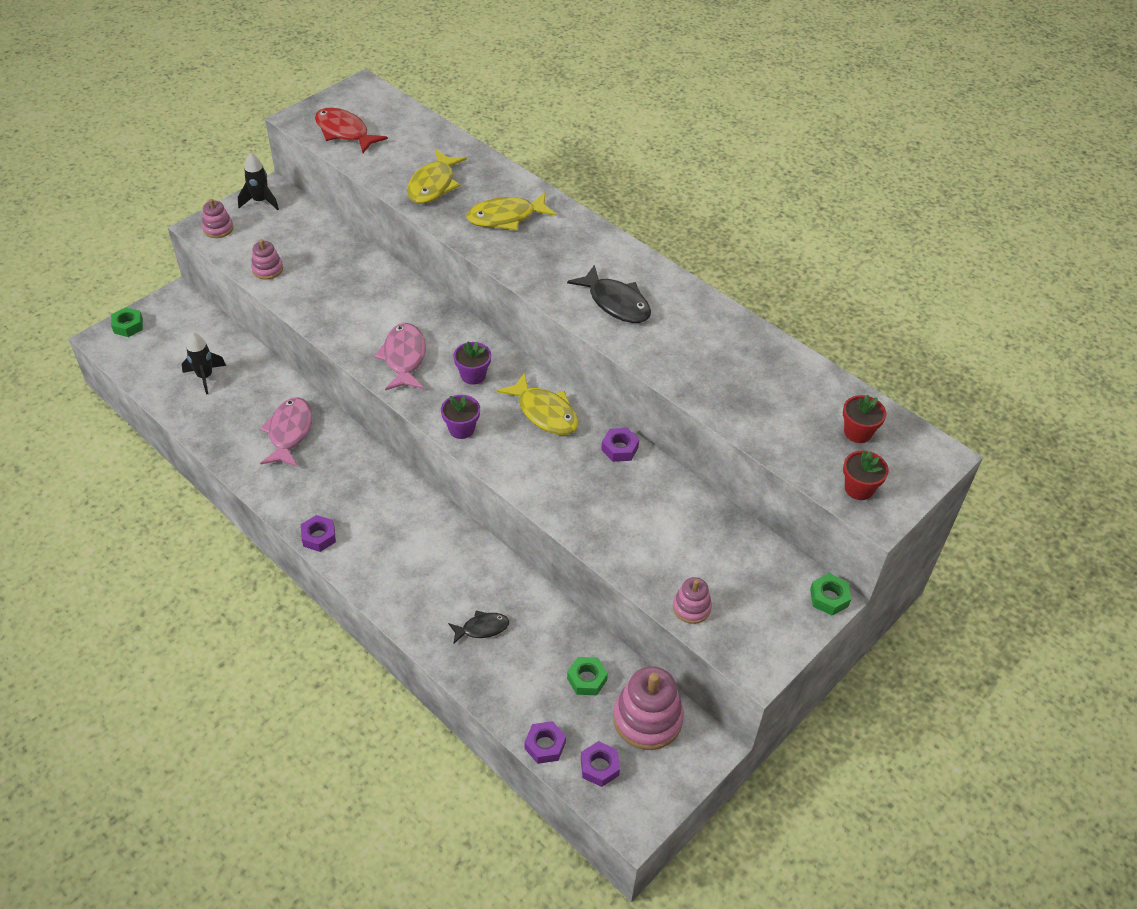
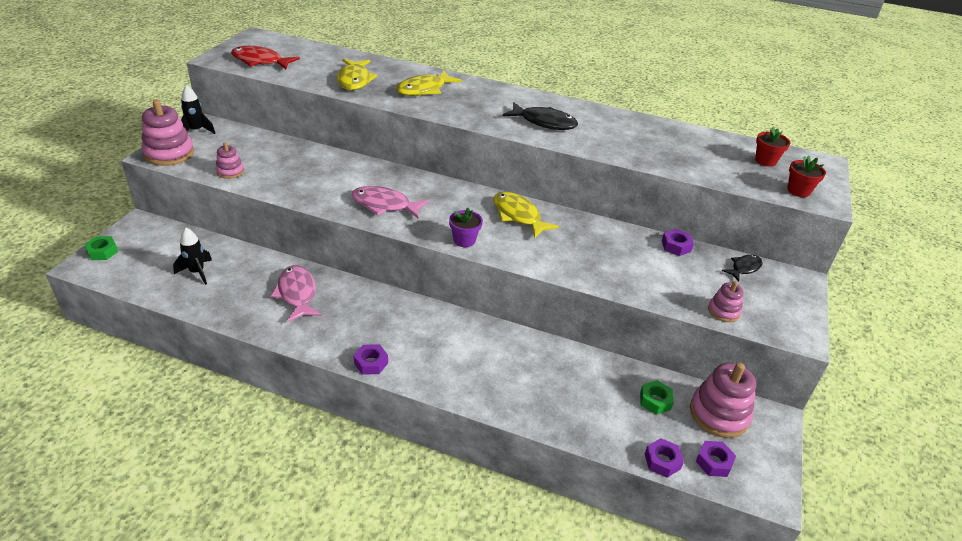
camera: 25 degrees left, 10 degrees down
(218, 229) = (169, 153): pink stacking toy -> pink stacking toy, size x1.82
(404, 358) = (385, 205): pink fish -> pink fish turned 45 degrees counterclockwise
(473, 375) = (447, 205): purple flower pot -> none
(482, 628) = (550, 390): black fish -> black fish (744, 268)
(544, 412) = (518, 216): yellow fish -> yellow fish turned 150 degrees counterclockwise
(619, 448) = (589, 225): purple nut -> purple nut (676, 246)
(829, 598) = (803, 279): green nut -> none

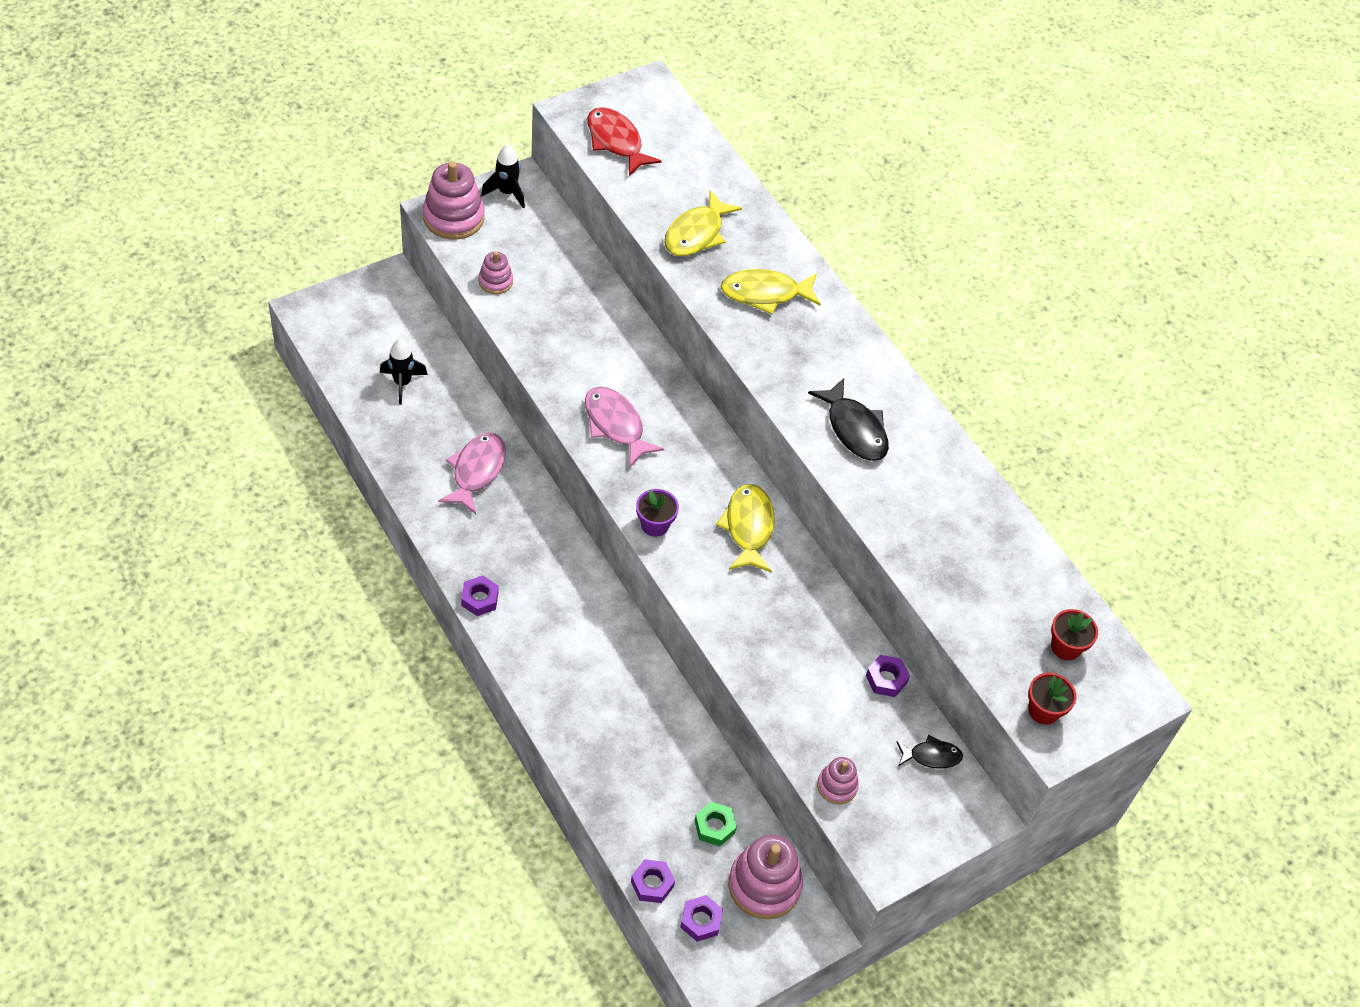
camera: 35 degrees right, 15 degrees up
(102, 252) = (334, 301): green nut -> none

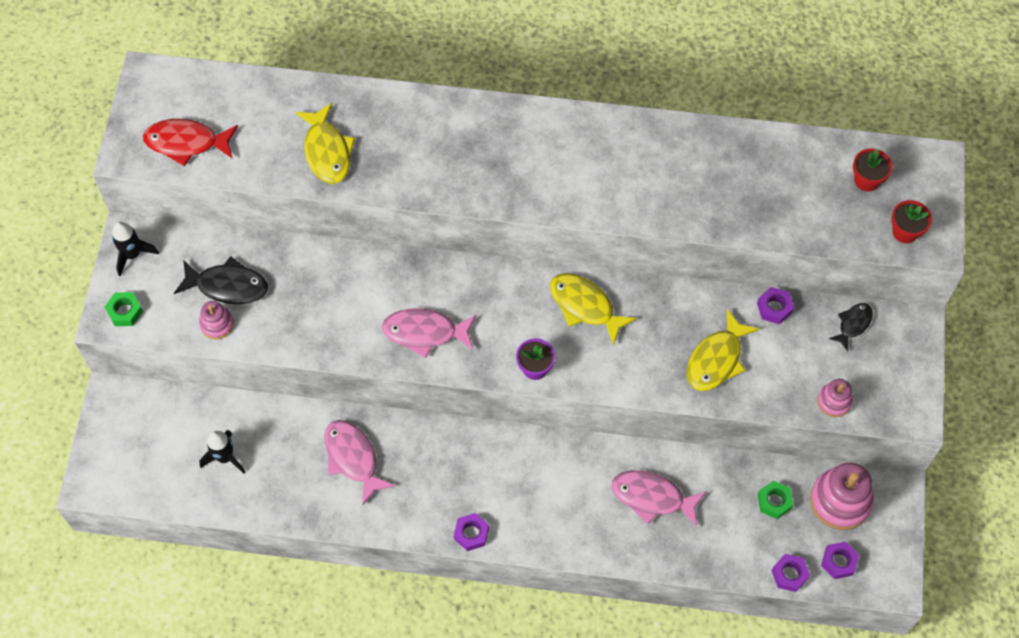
camera: 45 degrees left, 10 degrees up
(453, 217) = (125, 311): pink stacking toy -> green nut
(632, 721) = (652, 497): none -> pink fish
(765, 294) = (423, 146): yellow fish -> yellow fish (716, 359)
(854, 429) = (592, 177): black fish -> black fish (227, 286)

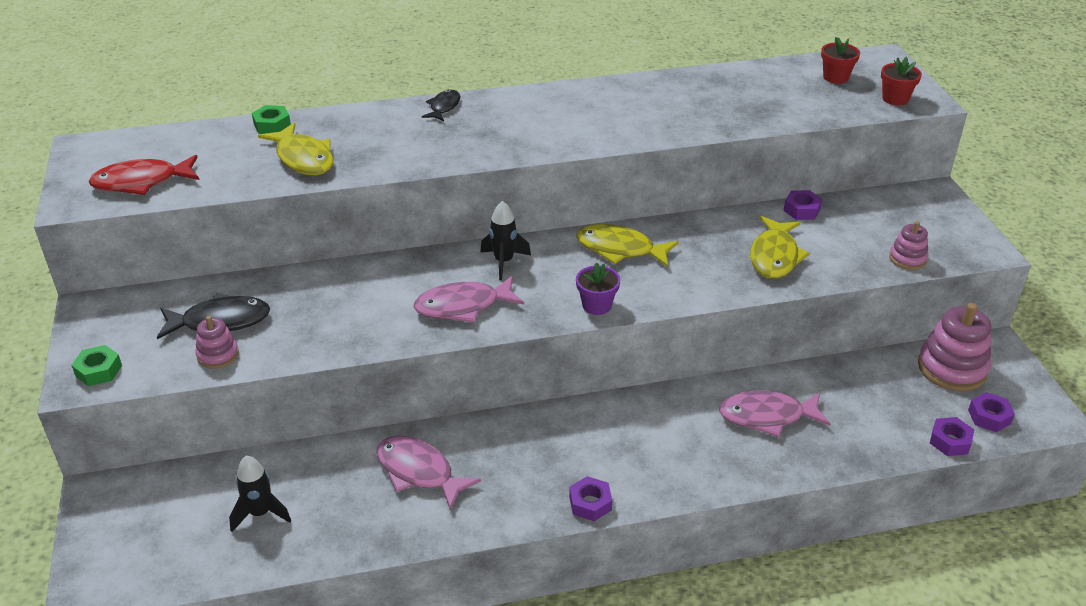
camera: 20 degrees left, 25 degrees down
(133, 255) = (96, 322): black rocket -> black rocket (504, 262)
(774, 501) = (890, 386): green nut -> green nut (272, 125)
(853, 324) = (881, 204): black fish -> black fish (444, 107)

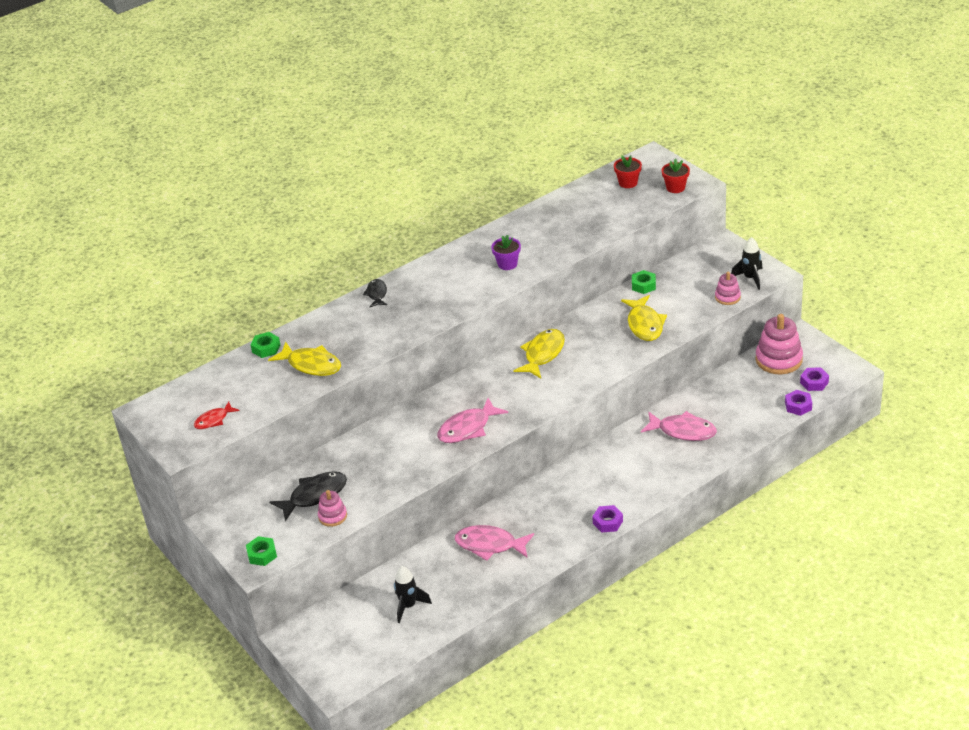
camera: 20 degrees left, 0 degrees up
(141, 182) = (214, 420): red fish -> red fish, size x0.60
(504, 262) = (472, 390): black rocket -> black rocket (750, 278)
(596, 305) = (553, 397): purple flower pot -> purple flower pot (507, 264)
(620, 249) = (543, 354): yellow fish -> yellow fish turned 120 degrees clockwise
(767, 416) = (683, 431): pink fish -> pink fish turned 135 degrees counterclockwise
(801, 210) = (643, 285): purple nut -> green nut

